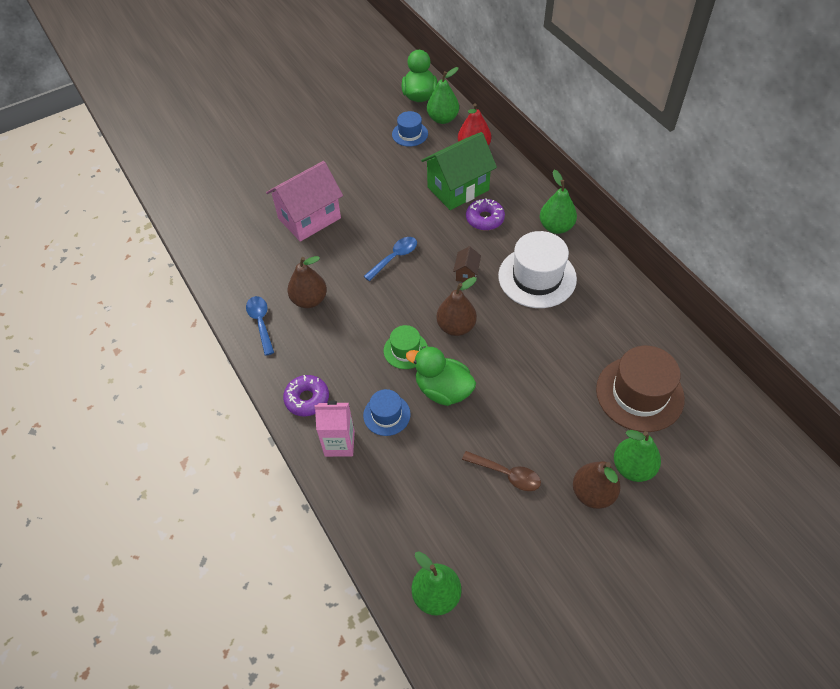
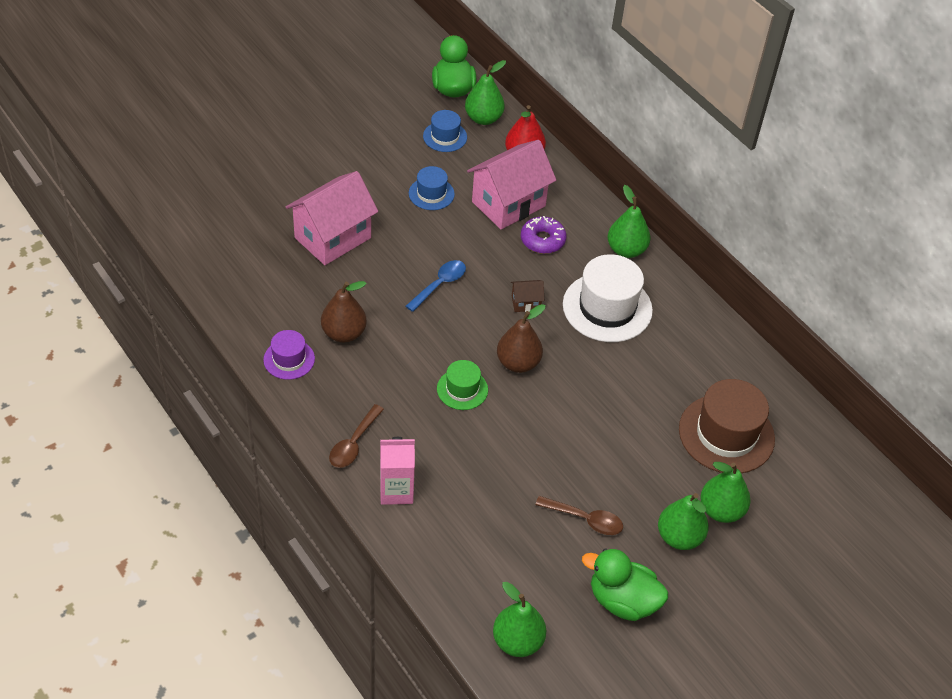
camera: 10 degrees left, 5 degrees down
(261, 323) = (289, 359): blue spoon -> purple hat
(307, 399) = (354, 443): purple donut -> brown spoon
(386, 415) = (447, 459): blue hat -> blue hat (431, 194)
(443, 390) = (508, 432): green duck -> green duck (622, 601)
(458, 188) = (508, 204): green house -> pink house
(466, 273) = (526, 303): brown house -> brown house turned 75 degrees clockwise
(593, 493) = (679, 537): brown pear -> green pear

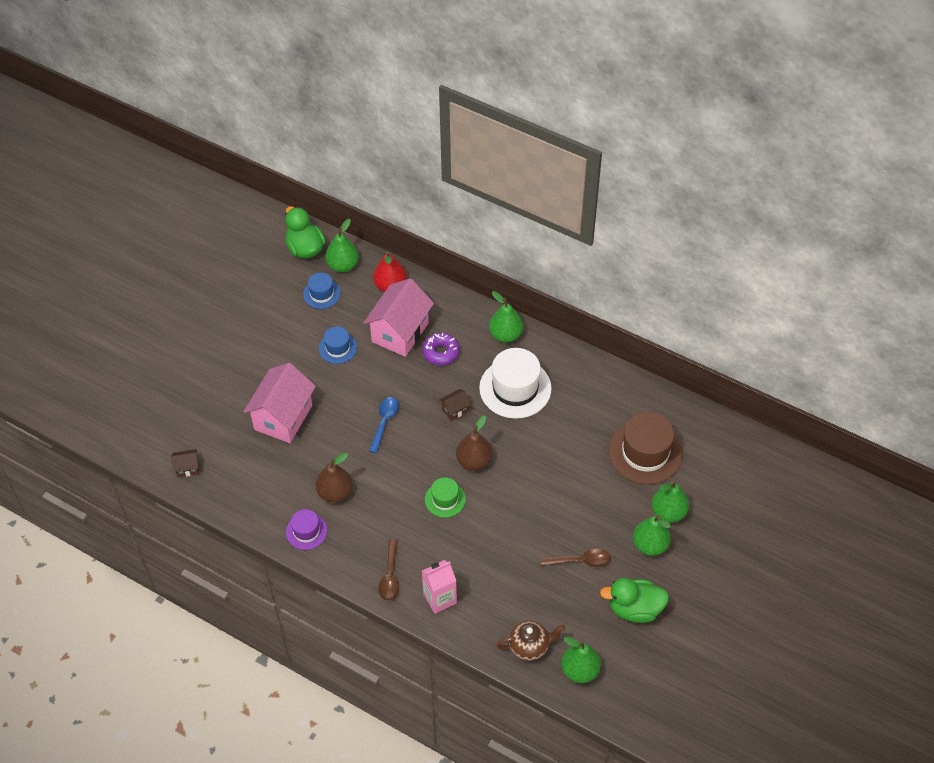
camera: 20 degrees left, 5 degrees up
(202, 247) = (187, 468): none -> brown house
(471, 588) = (529, 646): none -> brown teapot

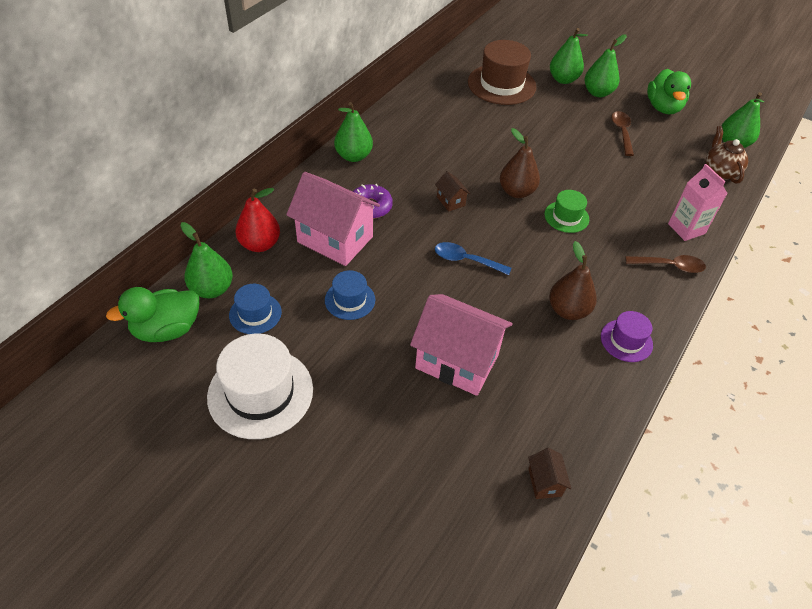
camera: 90 degrees left, 5 degrees down
(515, 388) = (425, 155): white hat -> white hat (260, 392)

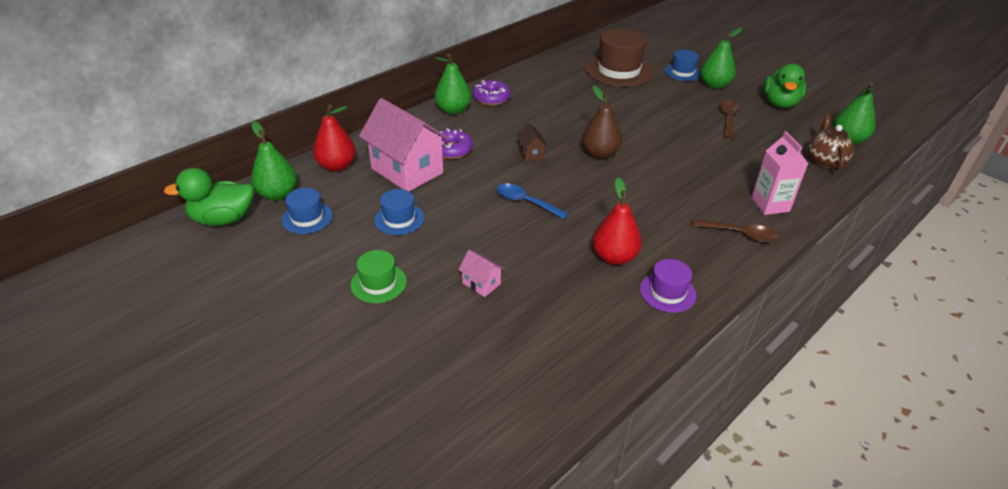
camera: 15 degrees right, 10 degrees down
(260, 392) = (281, 280): white hat -> none
(387, 135) = (491, 98): none -> purple donut
(457, 361) = (481, 283): pink house -> pink house, size x0.43
(544, 482) = (529, 404): brown house -> none
(563, 79) = (682, 72): green pear -> blue hat
(566, 217) = (643, 180): green hat -> green hat (378, 283)
(568, 310) = (614, 257): brown pear -> red pear

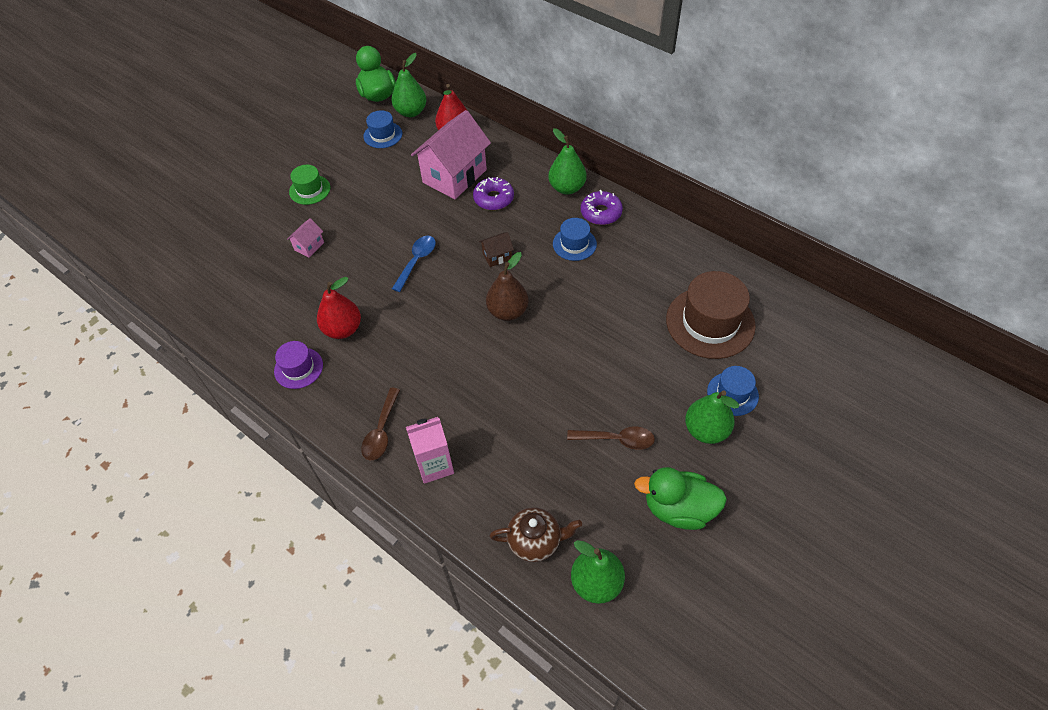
camera: 85 degrees right, 15 degrees up
(399, 219) = (385, 185): blue hat -> blue hat (574, 244)

